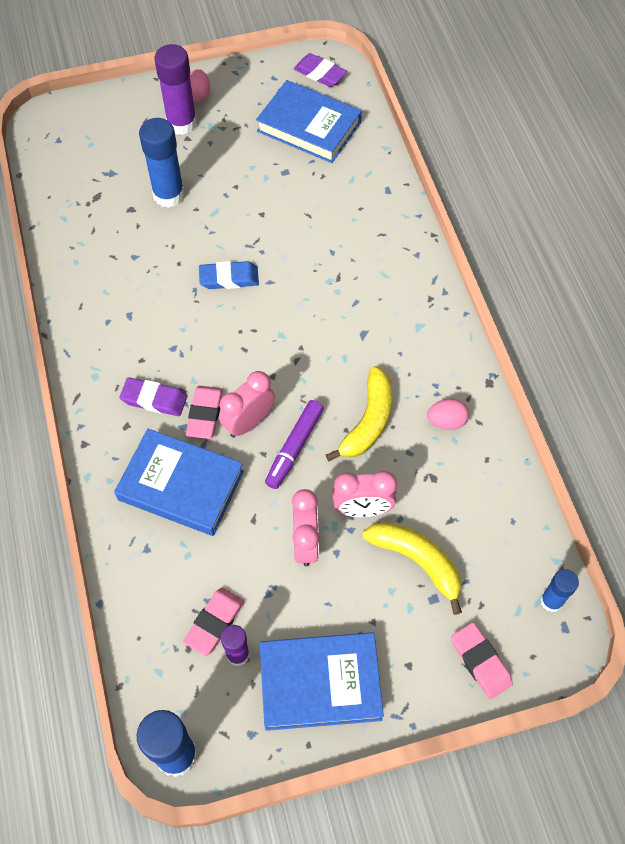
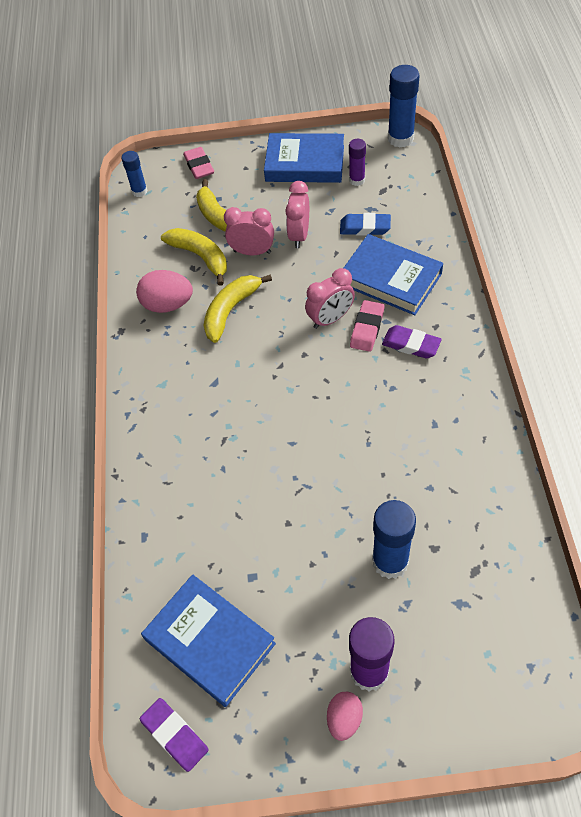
camera: 165 degrees left, 5 degrees down
(214, 622) = (371, 197): pink eraser -> none
(229, 278) = (332, 451): blue eraser -> blue eraser (365, 227)
(294, 448) = (295, 297): purple marker -> none
(427, 495) = (200, 257): none -> yellow banana
(446, 421) = (168, 304): pink egg -> pink egg, size x1.61

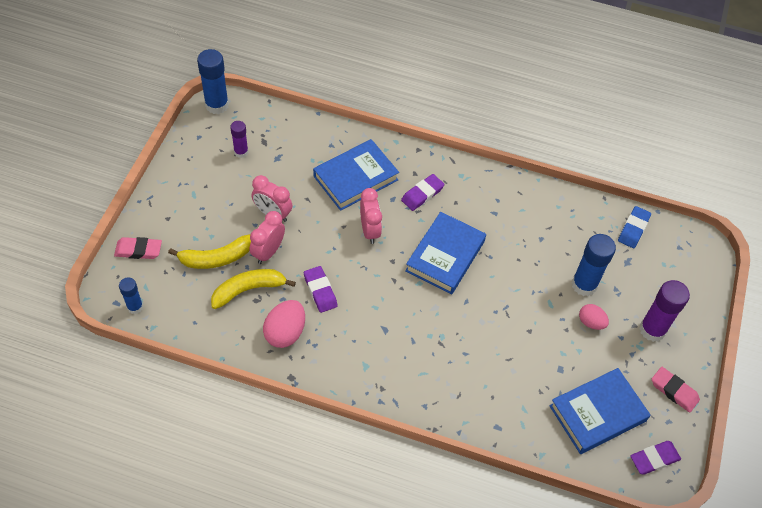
camera: 75 degrees left, 0 degrees up
(230, 310) = (320, 291): yellow banana -> purple eraser
(305, 163) = (195, 176): blue book -> blue book (445, 256)
(344, 719) = (677, 356): pink egg -> pink egg (591, 322)
(365, 227) = (294, 170): blue eraser -> blue eraser (633, 229)
(367, 328) = (392, 212): pink eraser -> pink eraser (674, 391)

